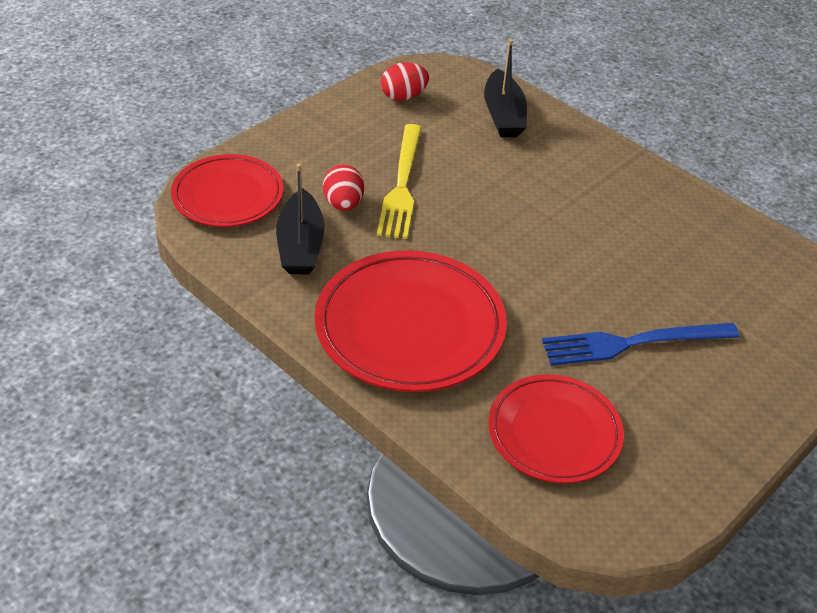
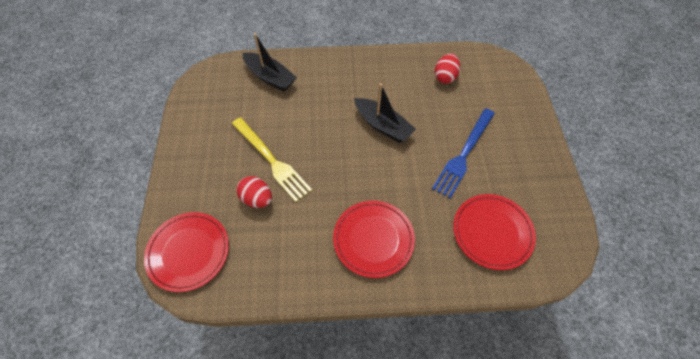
camera: 45 degrees left, 15 degrees up
(301, 245) = (266, 245): black boat -> black boat (383, 126)
(403, 97) = (208, 106): red egg -> red egg (445, 77)
(410, 327) = (373, 239): red plate -> red plate, size x0.65

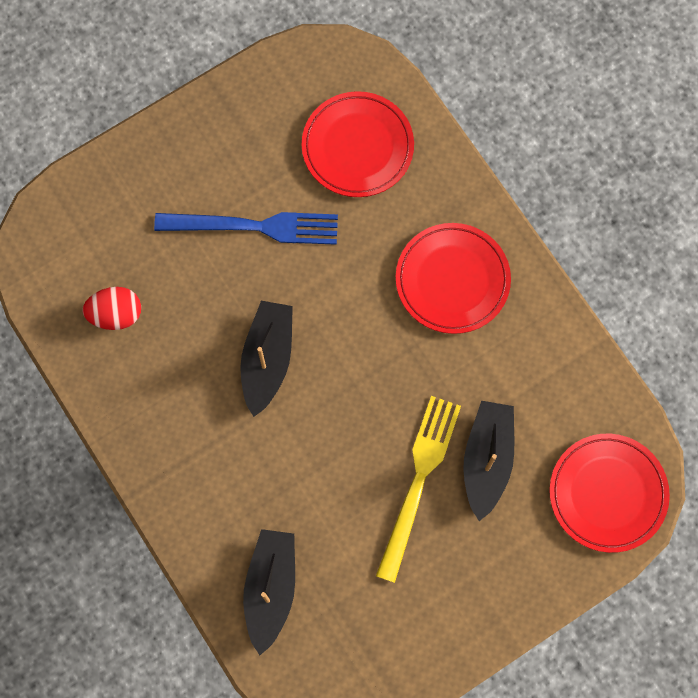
camera: 120 degrees left, 15 degrees up
(257, 199) = (487, 460): red egg -> black boat

